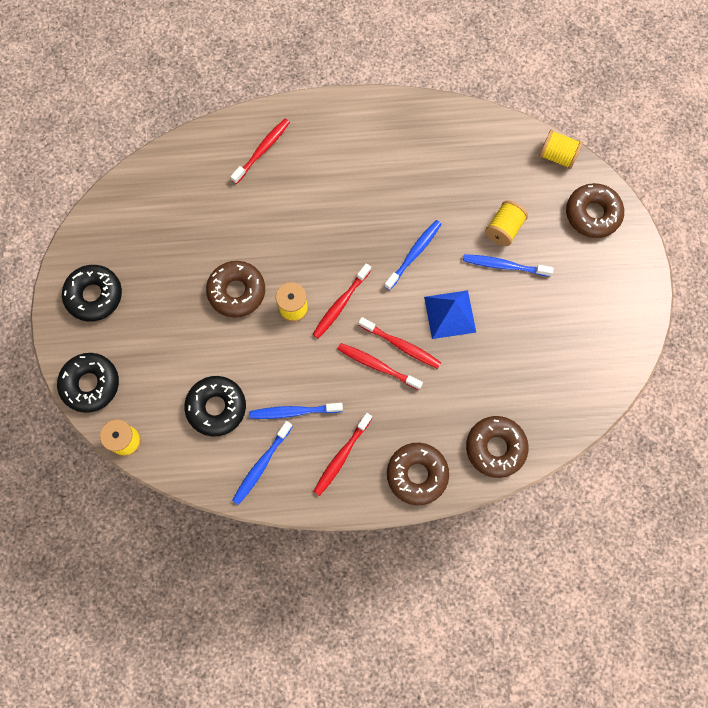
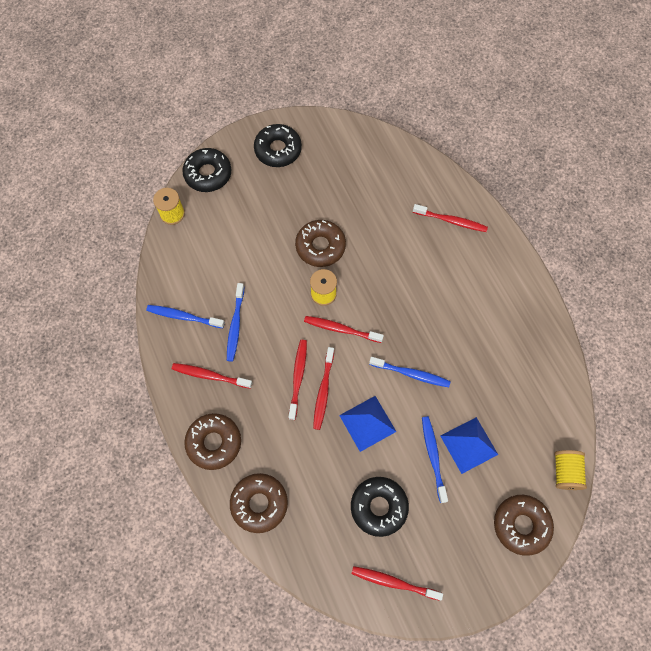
camera: 70 degrees right, 5 degrees down
(216, 407) = (219, 267): black donut -> black donut (378, 507)
(293, 412) = (235, 325): blue toothbrush -> blue toothbrush turned 150 degrees counterclockwise
(504, 229) = (469, 445): yellow spool -> blue pyramid
(609, 346) = (393, 582): none -> red toothbrush

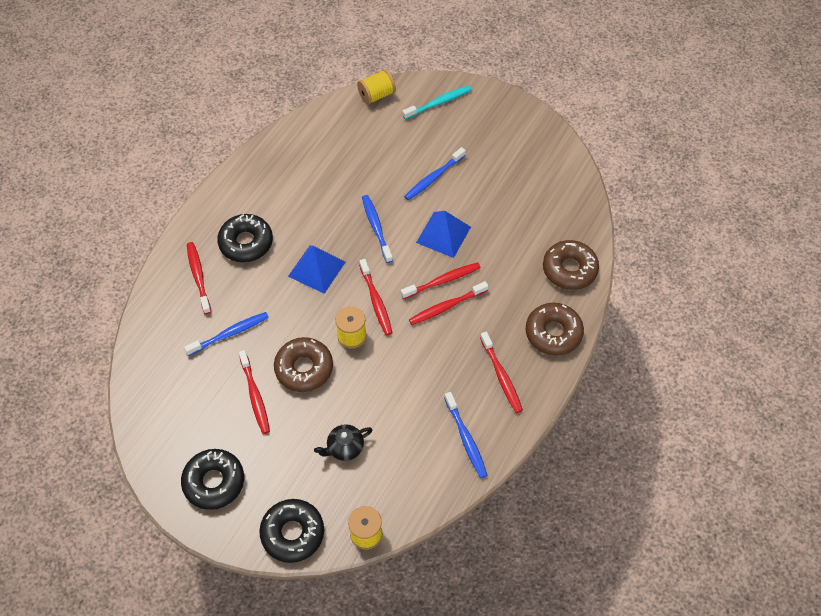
camera: 125 degrees left, 10 degrees down
(235, 325) = (439, 388): blue toothbrush -> blue toothbrush (229, 334)
(240, 236) = (345, 447): none -> black teapot
(378, 507) = (501, 191): black donut -> black donut (246, 243)
(393, 582) = (545, 154): red toothbrush -> red toothbrush (255, 396)
(469, 445) = (405, 160): blue pyramid -> blue pyramid (317, 269)
(521, 525) = (438, 103): brown donut -> turquoise toothbrush

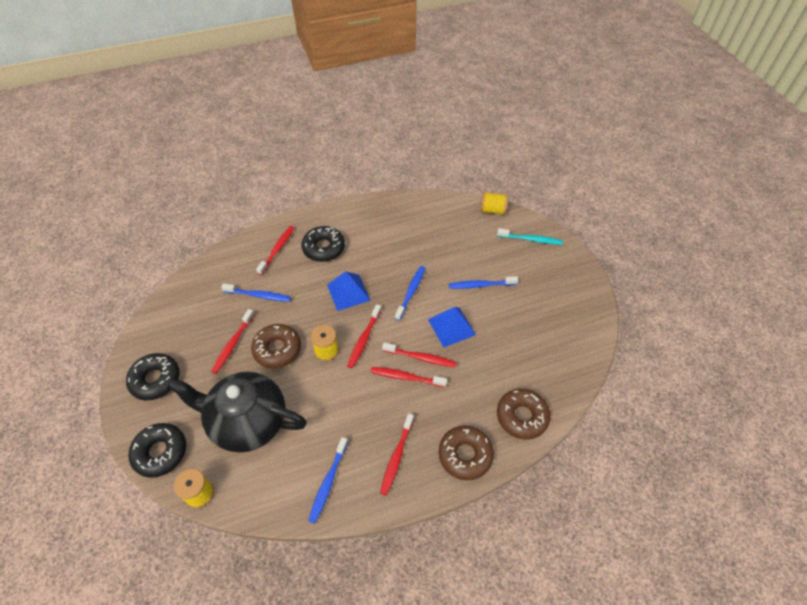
camera: 40 degrees right, 5 degrees down
(345, 447) = (247, 421): black teapot -> black teapot, size x2.49

